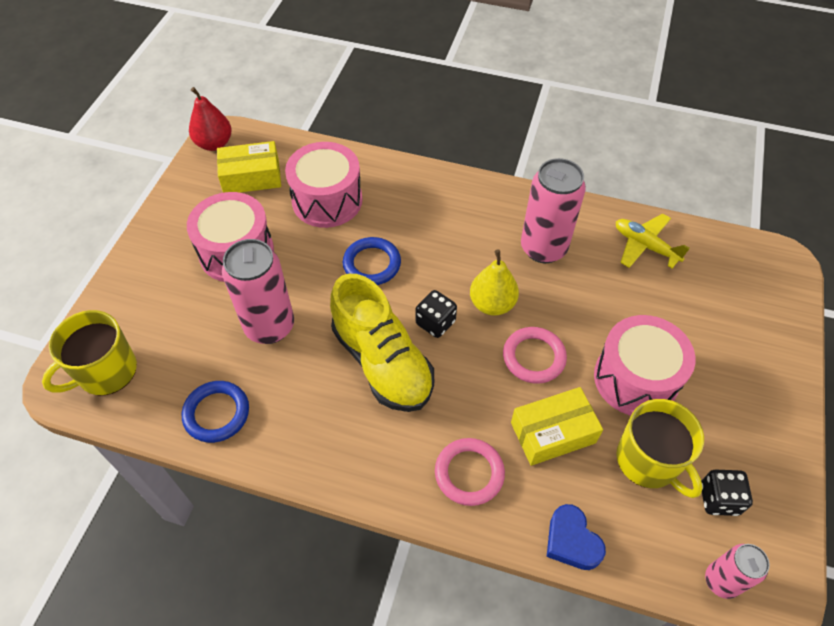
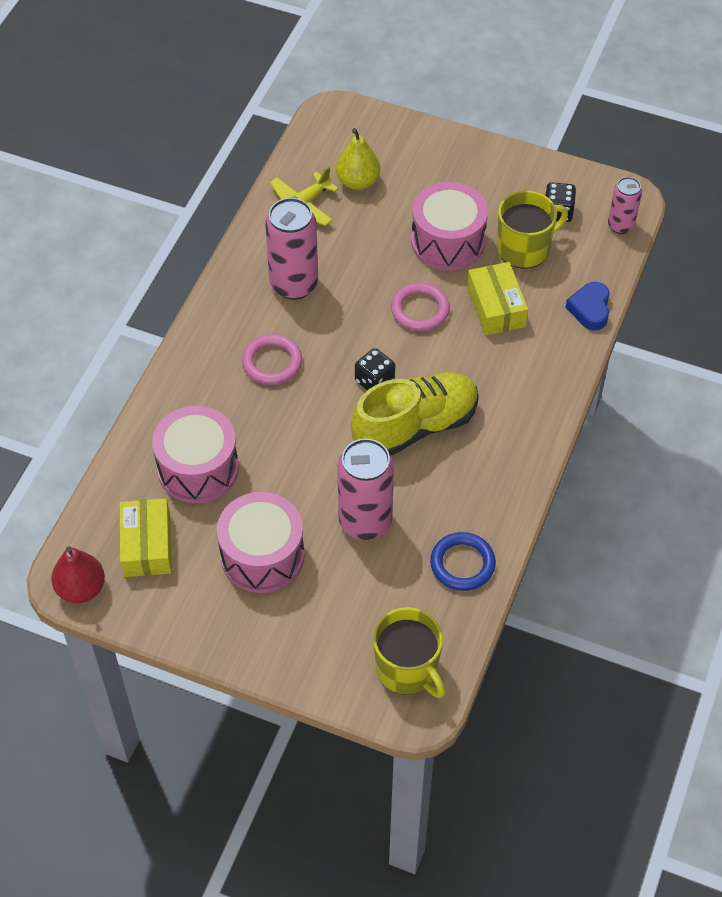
camera: 85 degrees left, 0 degrees up
(372, 264) = (295, 430): blue ring -> none
(469, 473) = (531, 370): pink ring -> pink ring (272, 362)
(492, 304) = (357, 334): yellow pear -> yellow pear (358, 181)
(571, 541) = (590, 309): blue heart -> blue heart turned 120 degrees clockwise

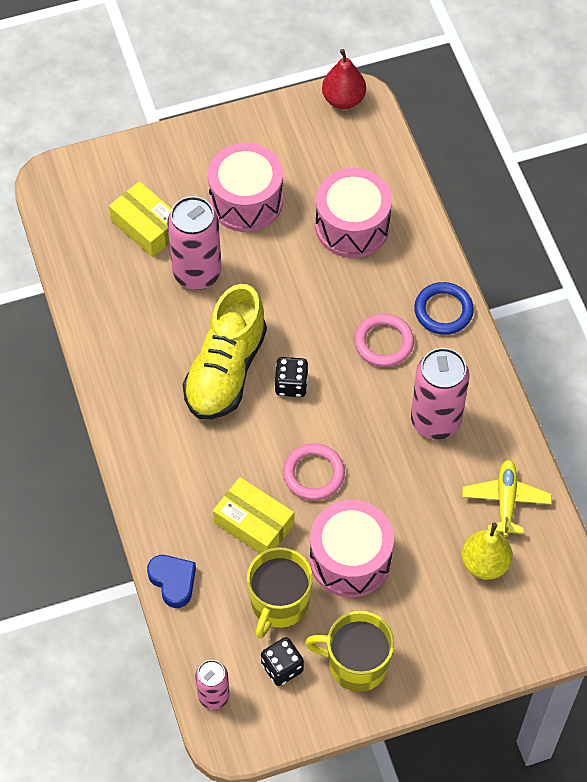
camera: 140 degrees right, 5 degrees up
(147, 545) = (330, 154): yellow box -> yellow box (146, 227)
(407, 669) = (79, 198): yellow mug -> yellow mug (356, 664)
(462, 564) = (101, 292): blue ring -> blue ring (443, 311)

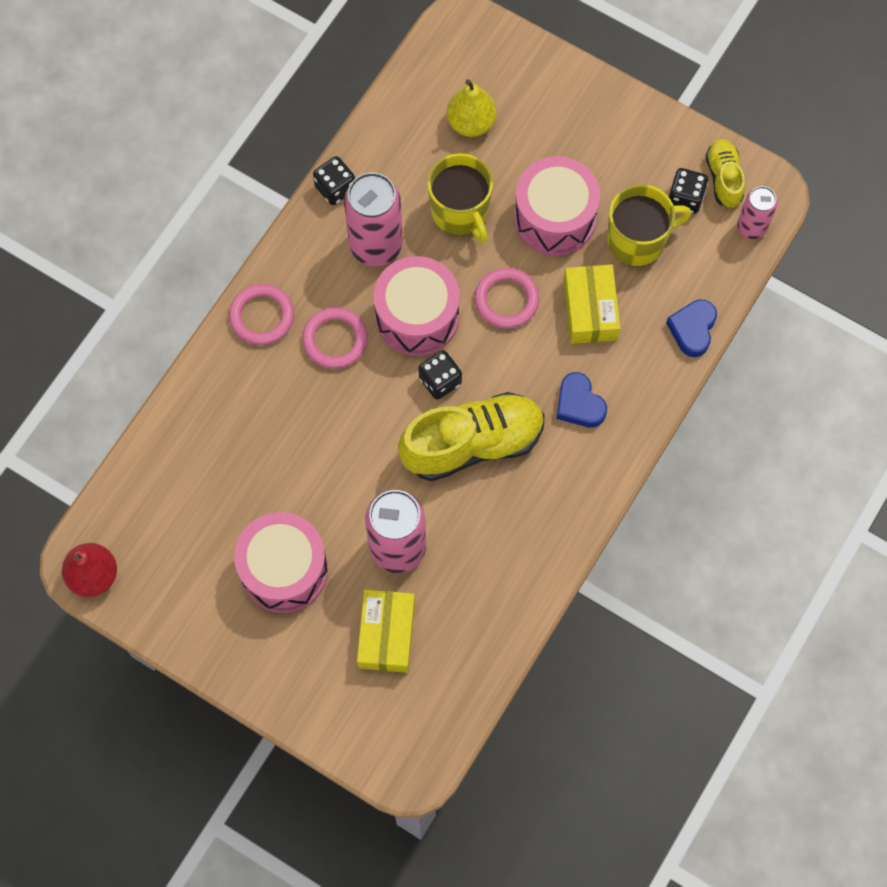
camera: 130 degrees left, 10 degrees up
(190, 459) = (579, 404): none -> blue heart
(273, 711) = (723, 178): none -> yellow shoe
(352, 226) = (235, 456): pink drum -> pink drum (417, 317)
(356, 664) = (634, 151): yellow mug -> yellow mug (460, 212)
(443, 311) = (262, 316): blue ring -> pink ring
(506, 500) = (403, 145): yellow plane -> none
(508, 428) = (335, 188): none -> black dice

